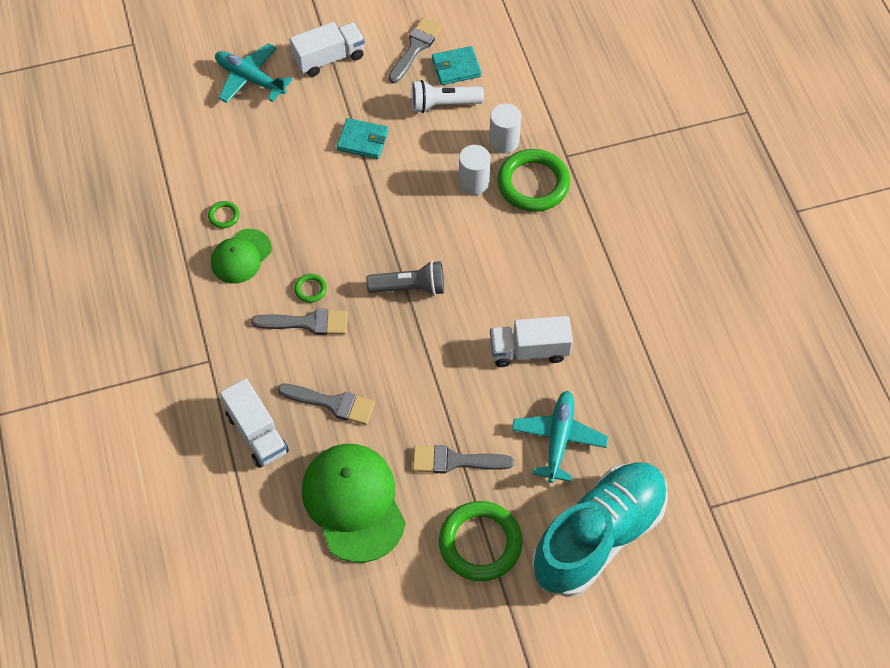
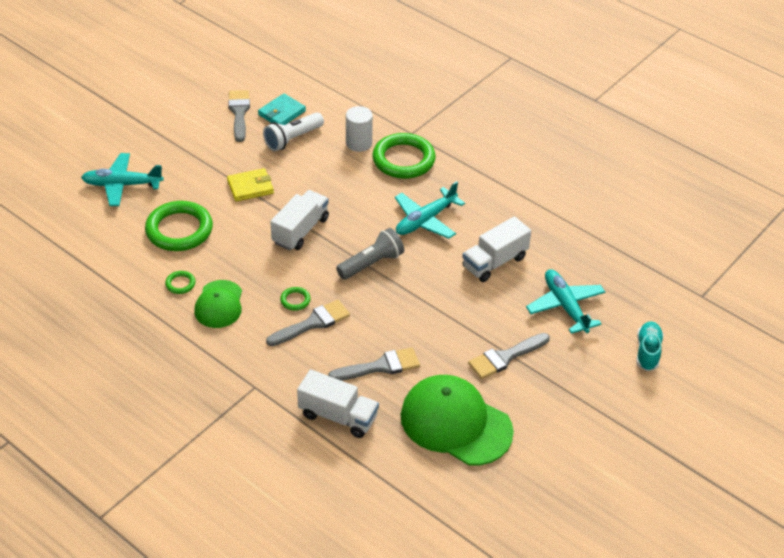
camera: 35 degrees left, 15 degrees down
(329, 58) = (176, 146): white truck -> white truck (300, 230)
(363, 140) = (250, 187): turquoise wallet -> yellow wallet
(473, 182) = (359, 177): white cylinder -> none
(480, 543) = (571, 400): green ring -> green ring (179, 230)
(499, 266) = (425, 220): none -> turquoise plane
(598, 536) = (647, 352): turquoise shoe -> turquoise shoe, size x0.41

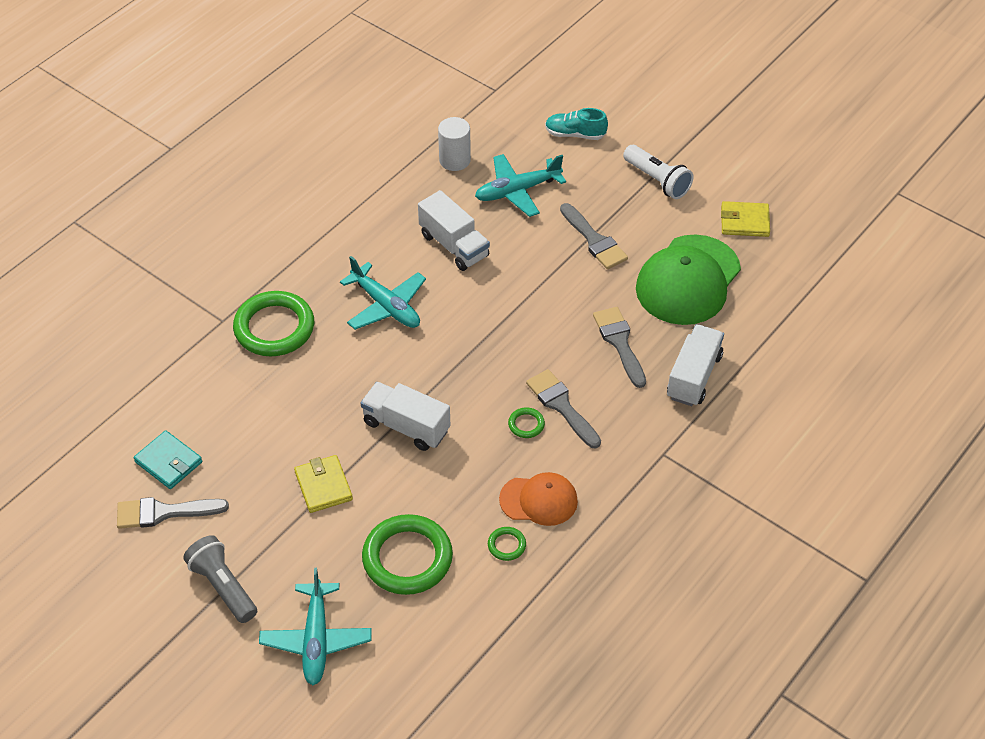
camera: 90 degrees left, 5 degrees up
(219, 304) = (539, 500): green cap -> orange cap
(293, 139) = (226, 446): white flashlight -> white flashlight (657, 180)
(359, 143) = (239, 374): white cylinder -> white cylinder (454, 160)
(371, 264) = (461, 354): grey flashlight -> grey flashlight (223, 587)
(537, 478) = (744, 222): none -> yellow wallet

